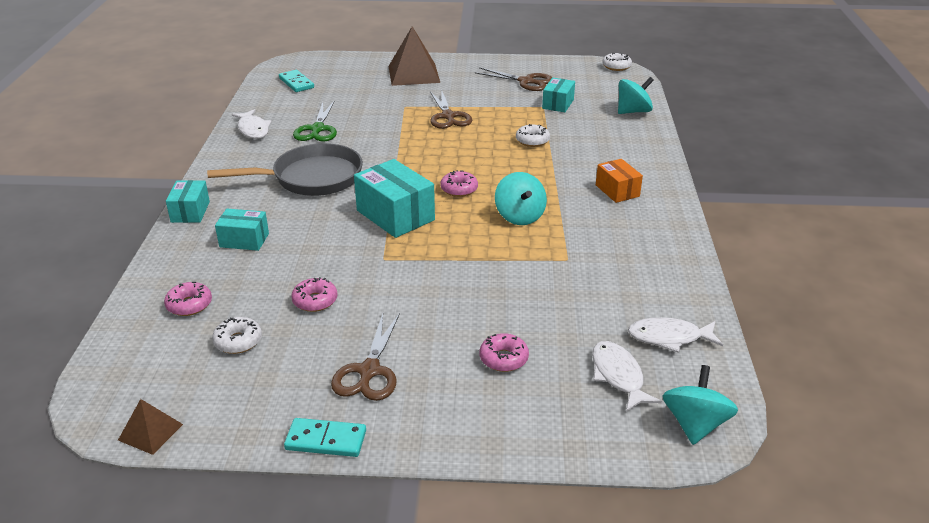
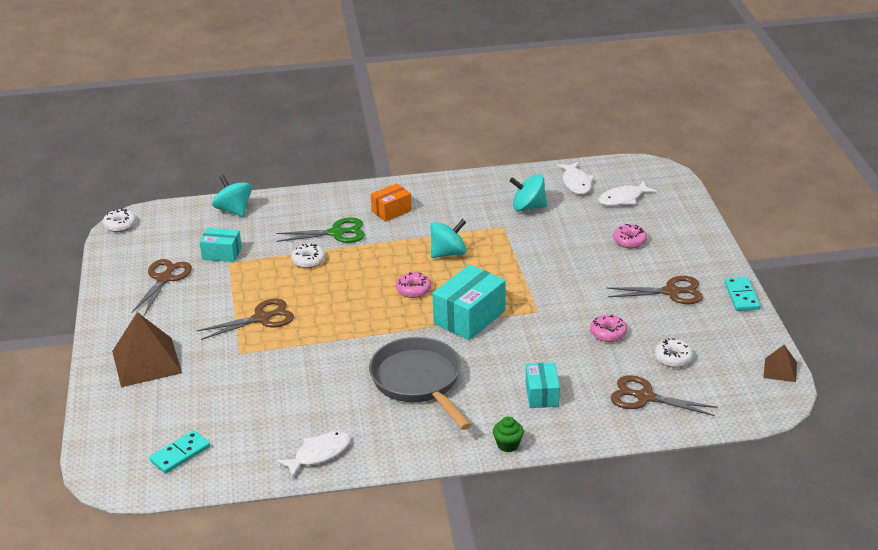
camera: 100 degrees left, 0 degrees up
(189, 305) = (644, 397): pink donut -> brown scissors
(190, 212) = (508, 445): turquoise box -> green cupcake
(317, 129) = (309, 404): green scissors -> green scissors (337, 233)
(695, 424) = (651, 173): turquoise spinning top -> turquoise spinning top (528, 207)

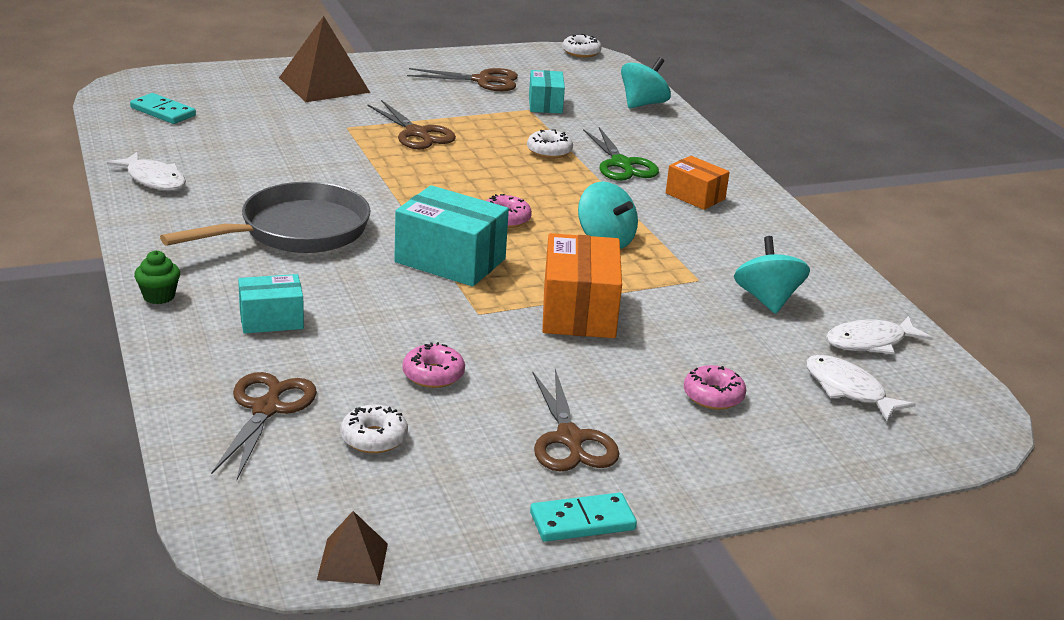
camera: 75 degrees right, 5 degrees down
(538, 274) = (579, 311): none -> orange box

